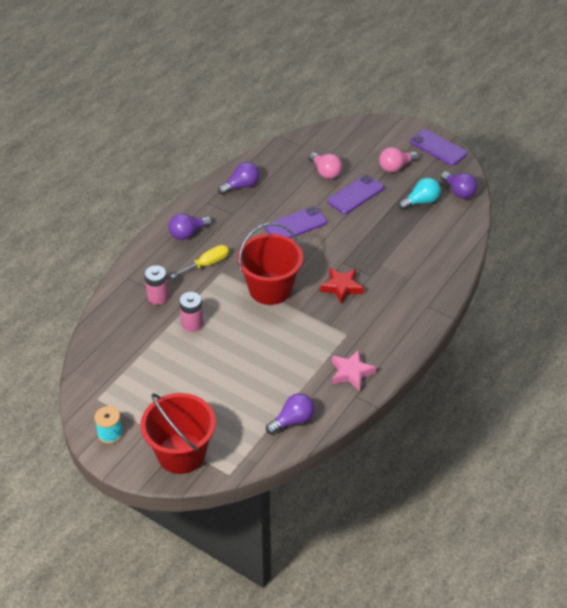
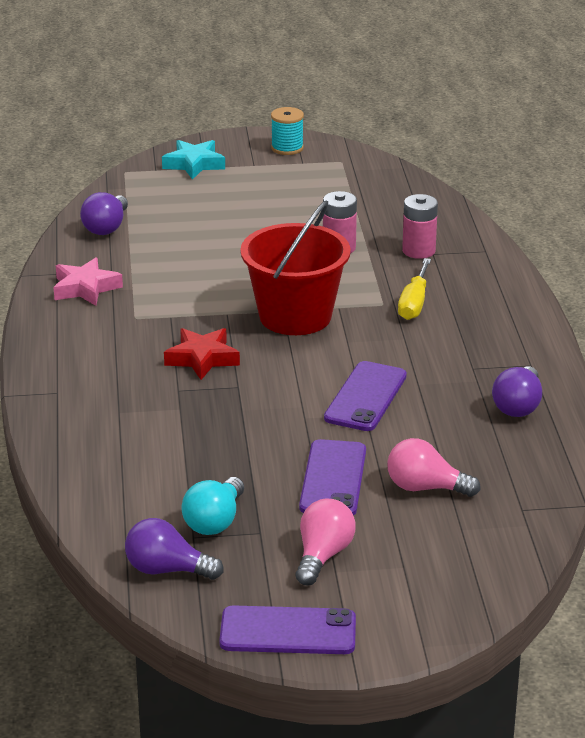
camera: 140 degrees right, 15 degrees down
(181, 453) = (194, 164): red bucket -> turquoise star
(188, 233) = (492, 320): purple light bulb -> none

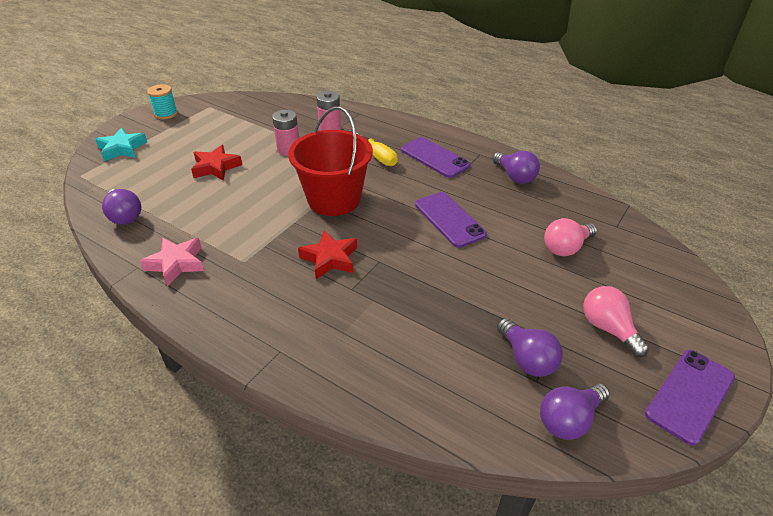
camera: 50 degrees left, 10 degrees up
(215, 521) = (527, 358): turquoise light bulb -> purple light bulb
(244, 227) = (216, 167): none -> red star
(333, 479) = (524, 277): purple phone -> purple phone (435, 158)

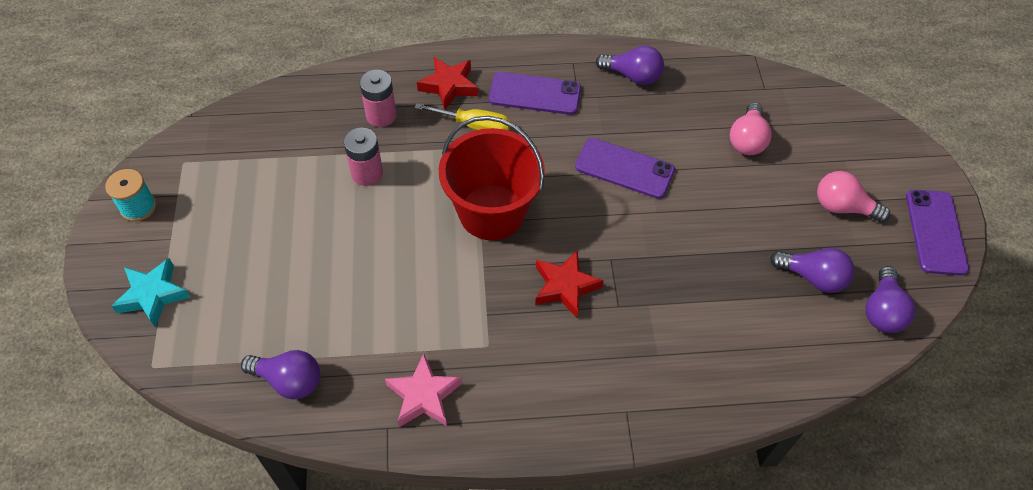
camera: 40 degrees left, 15 degrees up
(216, 167) = (311, 249): red star -> red star (449, 86)

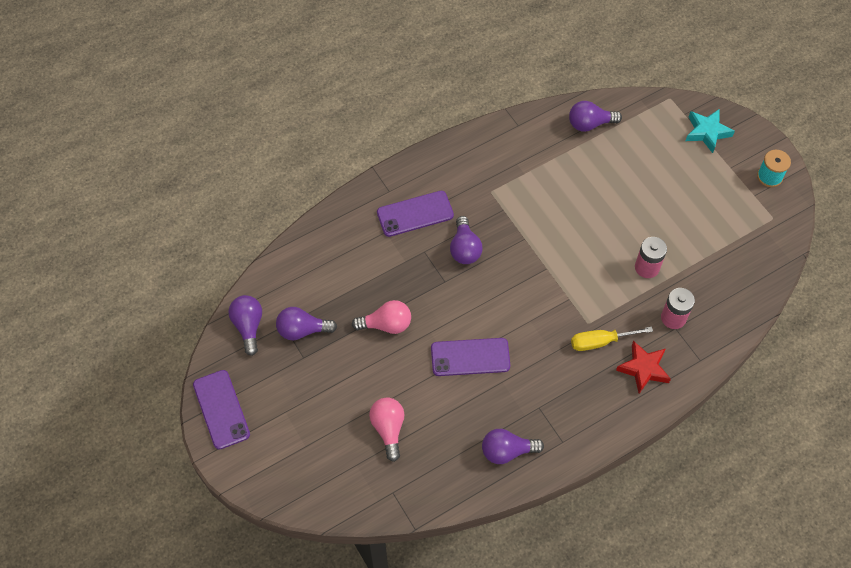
camera: 155 degrees right, 5 degrees up
(423, 396) = (509, 149): pink star -> none
(492, 212) = (543, 278): red bucket -> none
(535, 94) = (574, 394): purple phone -> purple phone (415, 214)
(565, 286) = (464, 249): red star -> purple light bulb
(842, 207) = (296, 399): pink light bulb -> pink light bulb (386, 324)

